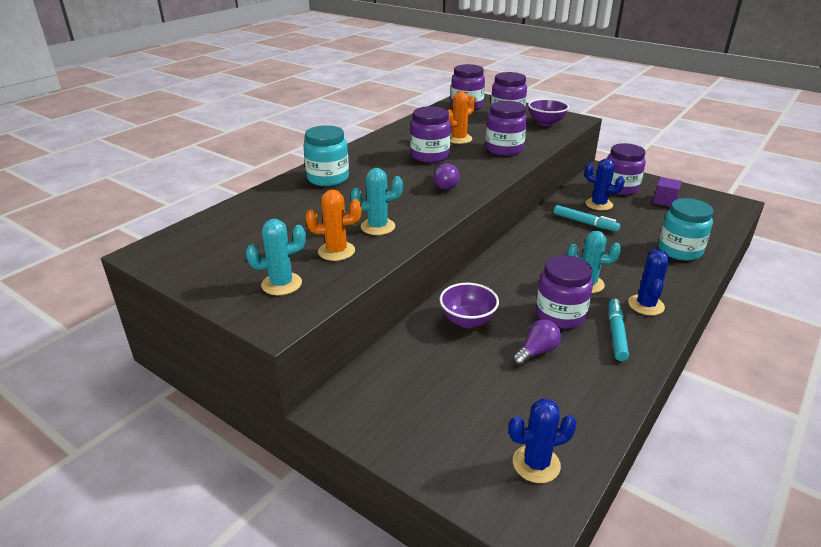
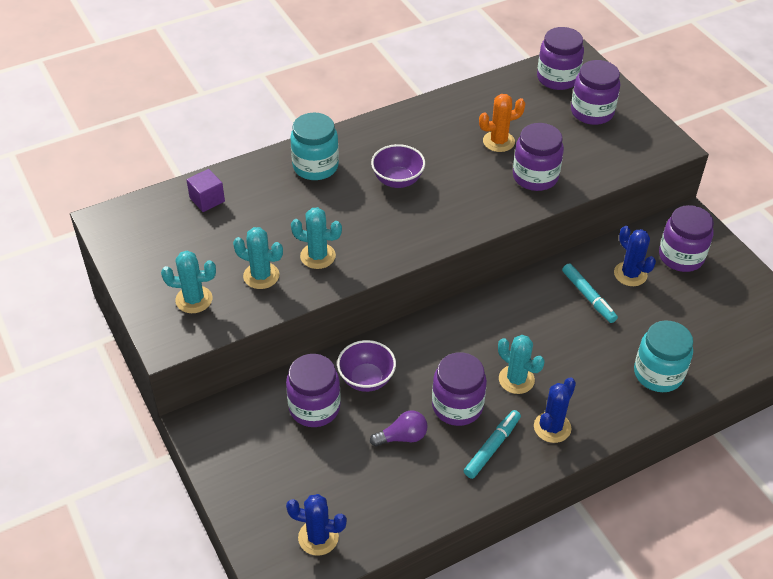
camera: 25 degrees right, 15 degrees up
(336, 251) = (261, 276): orange cactus -> turquoise cactus
(429, 156) = (444, 162): purple jar -> purple jar (314, 407)
(445, 185) = (424, 216): purple light bulb -> none
(546, 123) = (627, 142): purple bowl -> purple bowl (397, 180)
(664, 201) = (716, 296): purple cube -> purple cube (207, 199)

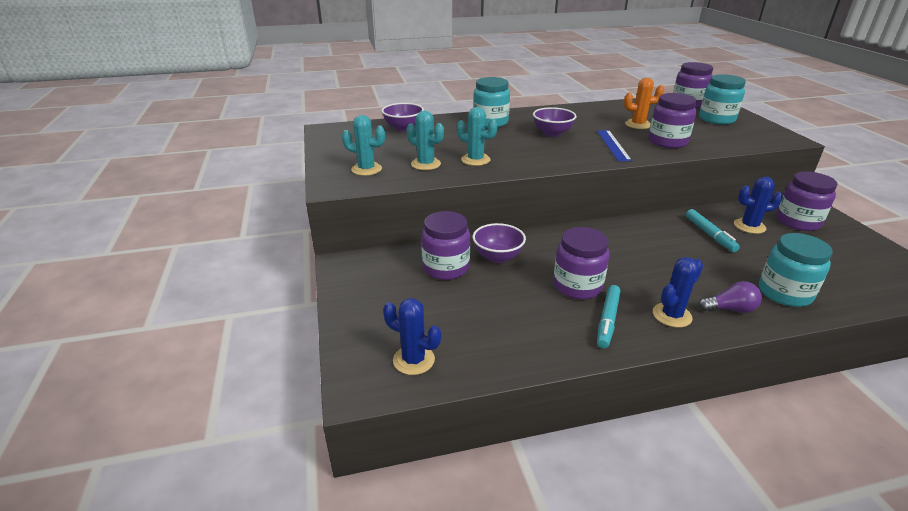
camera: 15 degrees right, 15 degrees down
(207, 199) = (403, 128): purple cube -> purple bowl
(402, 437) = (520, 299): purple light bulb -> purple light bulb (730, 309)
(473, 195) = (613, 145): none -> blue ruler
(492, 447) = (607, 320): turquoise marker -> turquoise marker turned 150 degrees clockwise
(516, 379) = (637, 276): turquoise cactus -> none
(592, 112) = (716, 119): purple jar -> turquoise jar
(630, 274) = (749, 226): blue cactus -> blue cactus turned 75 degrees counterclockwise

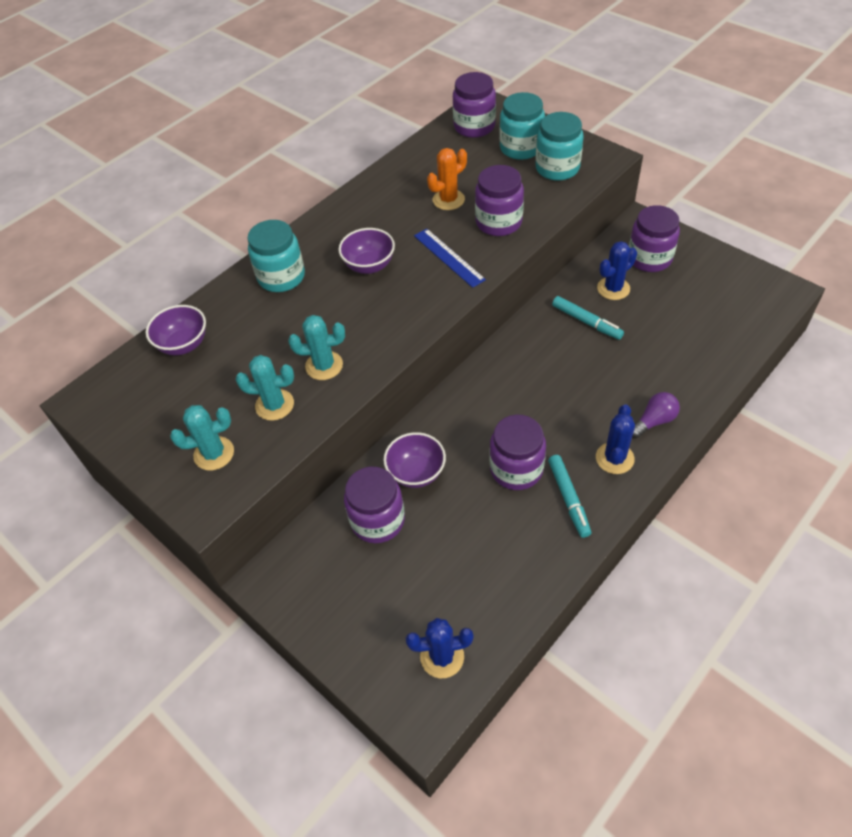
camera: 30 degrees left, 20 degrees up
(784, 293) = (684, 373): turquoise jar -> turquoise jar (557, 168)

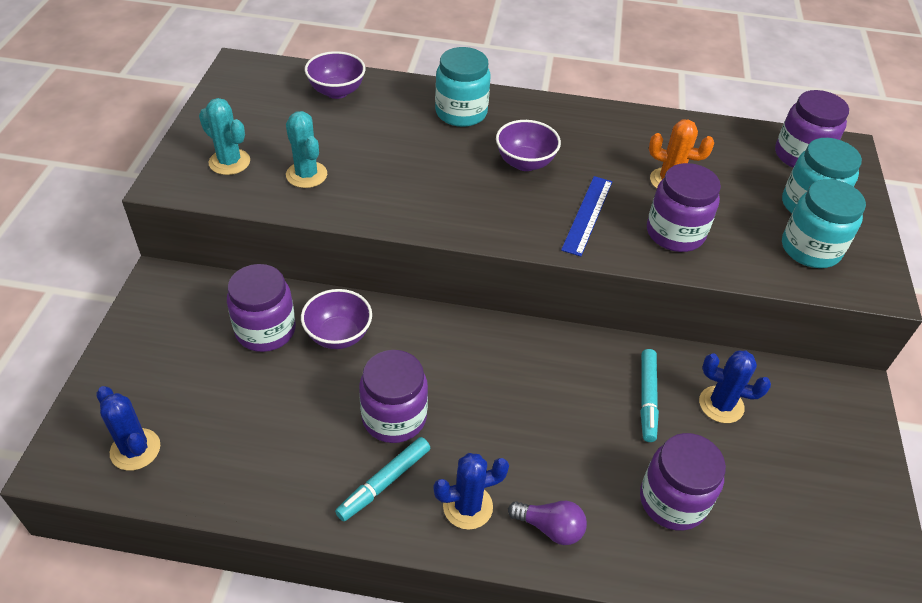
camera: 50 degrees right, 5 degrees down
(324, 366) = (374, 186): turquoise cactus -> none
(649, 258) = (804, 423): purple jar -> purple jar (672, 501)

